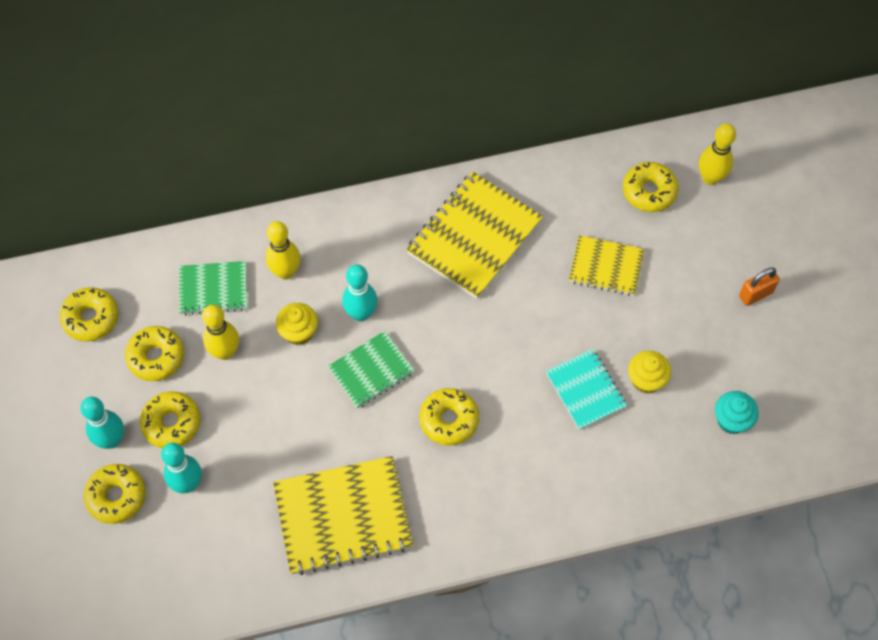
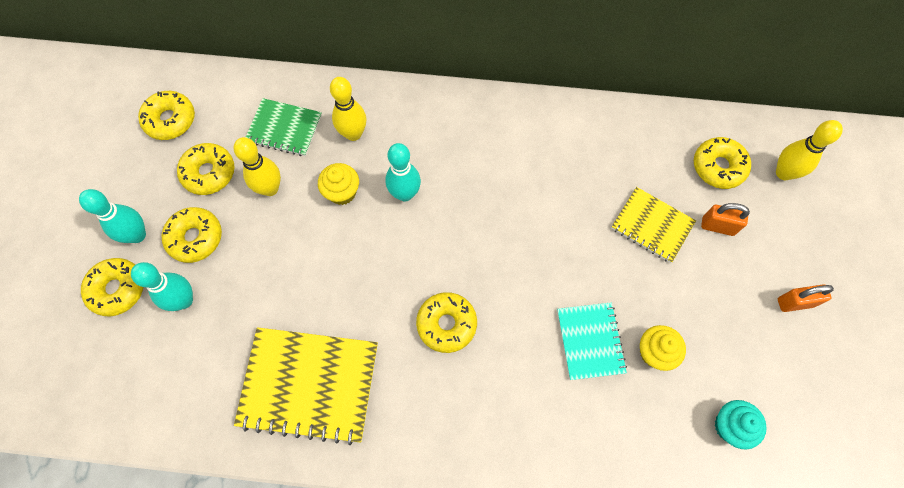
camera: 20 degrees right, 5 degrees up
(371, 371) = (393, 251): green notebook -> none
(474, 237) = (536, 157): yellow notebook -> none
(666, 248) = (717, 226): none -> orange padlock

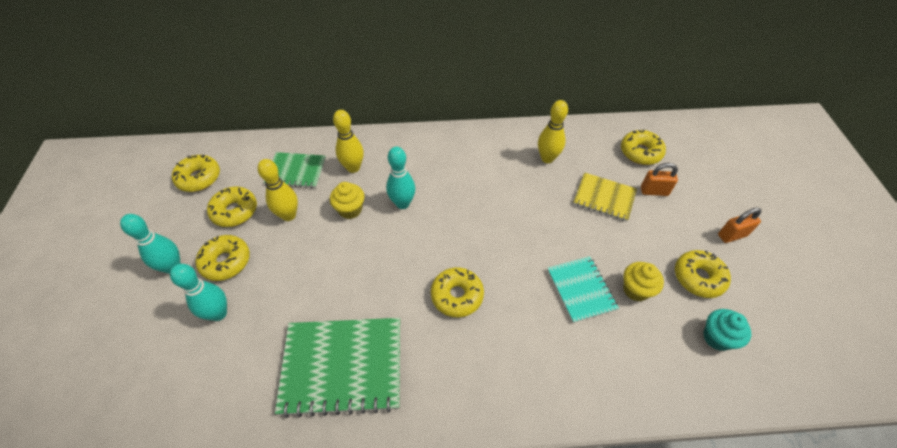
camera: 10 degrees left, 15 degrees down
(117, 289) = (155, 314): yellow donut -> yellow donut (698, 278)
(309, 385) = (342, 366): yellow notebook -> green notebook
(783, 173) = (689, 150): yellow bowling pin -> yellow bowling pin (547, 158)

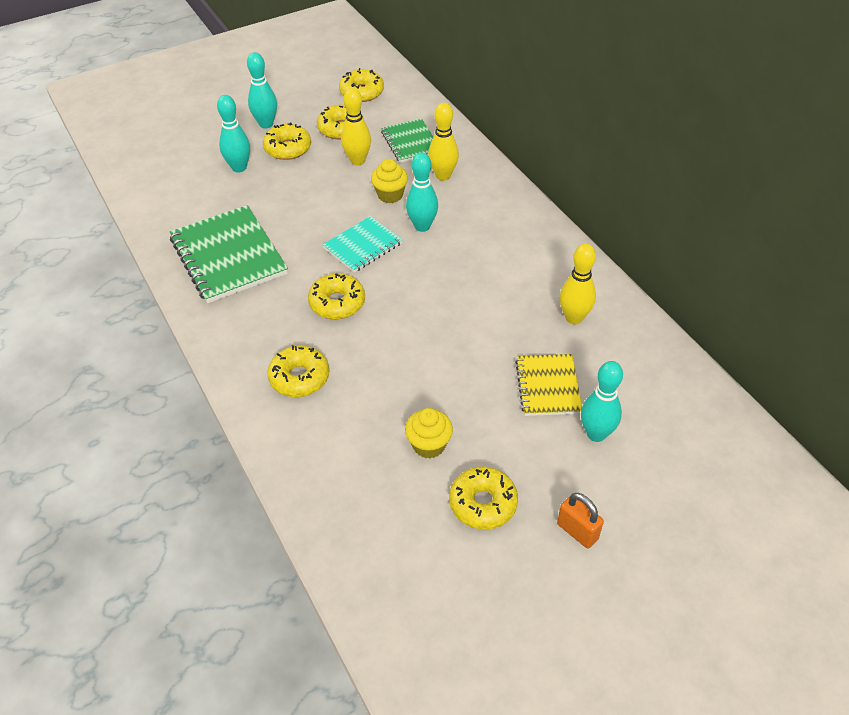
camera: 65 degrees right, 5 degrees down
(581, 289) = (400, 396): turquoise notebook -> turquoise notebook (363, 246)
(640, 152) = (658, 406): yellow donut -> yellow donut (299, 377)
(654, 191) = (596, 434): orange padlock -> turquoise bowling pin
(717, 337) = (406, 534): turquoise cupcake -> none

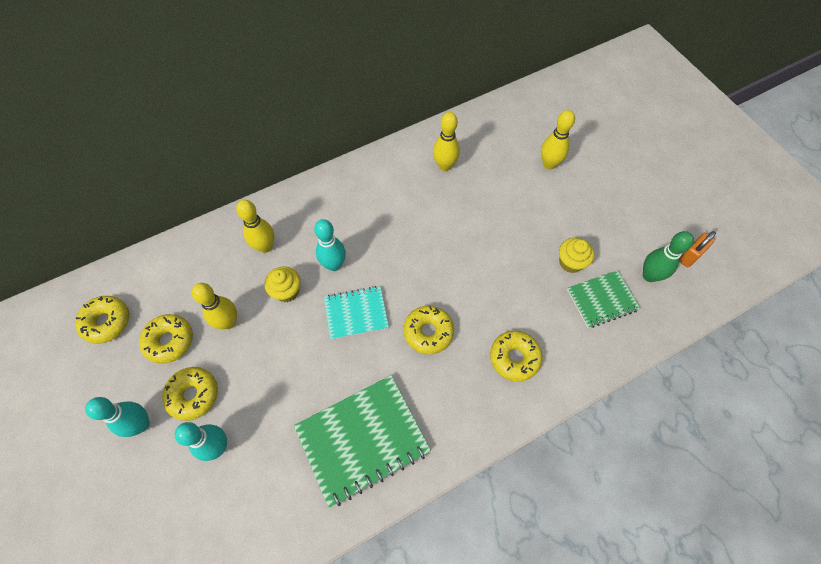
camera: 90 degrees left, 15 degrees up
(363, 246) = (356, 313): turquoise notebook -> turquoise notebook turned 60 degrees counterclockwise
(409, 540) = (649, 275): none -> green bowling pin
(410, 142) = (208, 274): green notebook -> green notebook (602, 300)
(483, 503) = (613, 231): yellow donut -> none
(548, 386) = (511, 187): yellow notebook -> none
(577, 531) = (625, 181): orange padlock -> orange padlock (689, 256)
(596, 434) = (549, 164): turquoise bowling pin -> yellow bowling pin

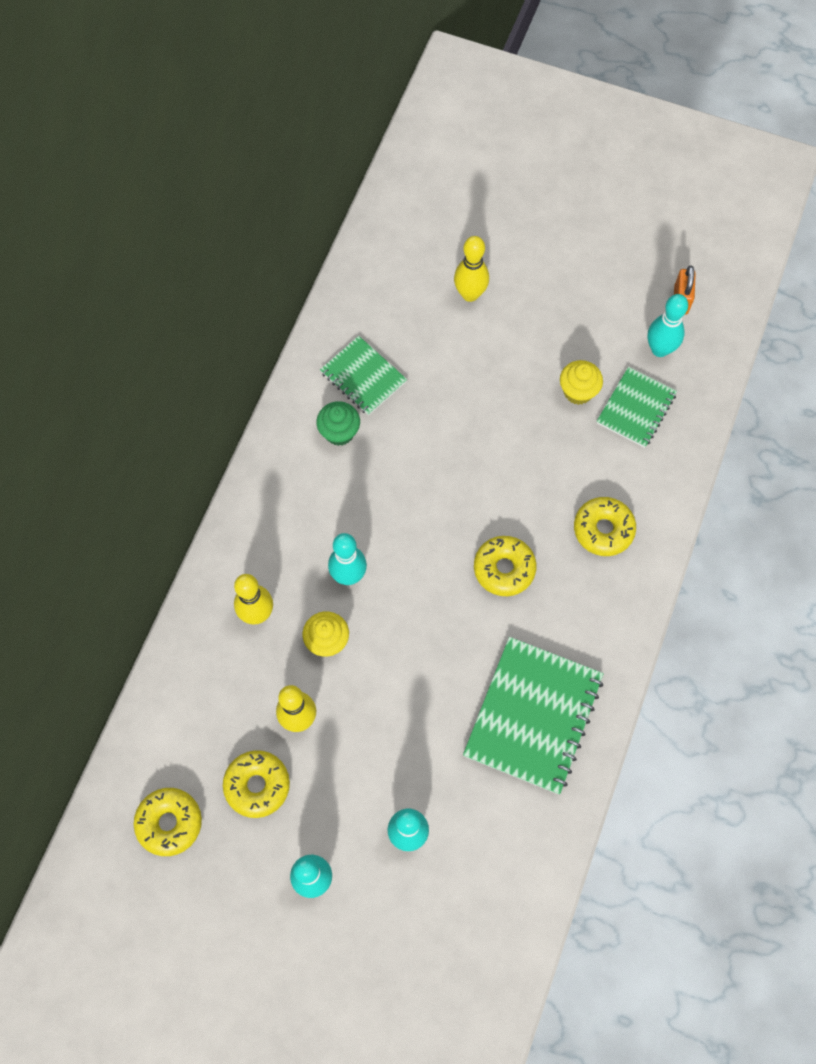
camera: 40 degrees left, 5 degrees up
(193, 395) = (336, 812): yellow donut -> none
(356, 313) = (418, 606): turquoise notebook -> none
(403, 185) = (339, 432): none -> green cupcake
(444, 166) = (363, 377): yellow bowling pin -> green notebook
(649, 275) = (660, 349): green bowling pin -> turquoise bowling pin

